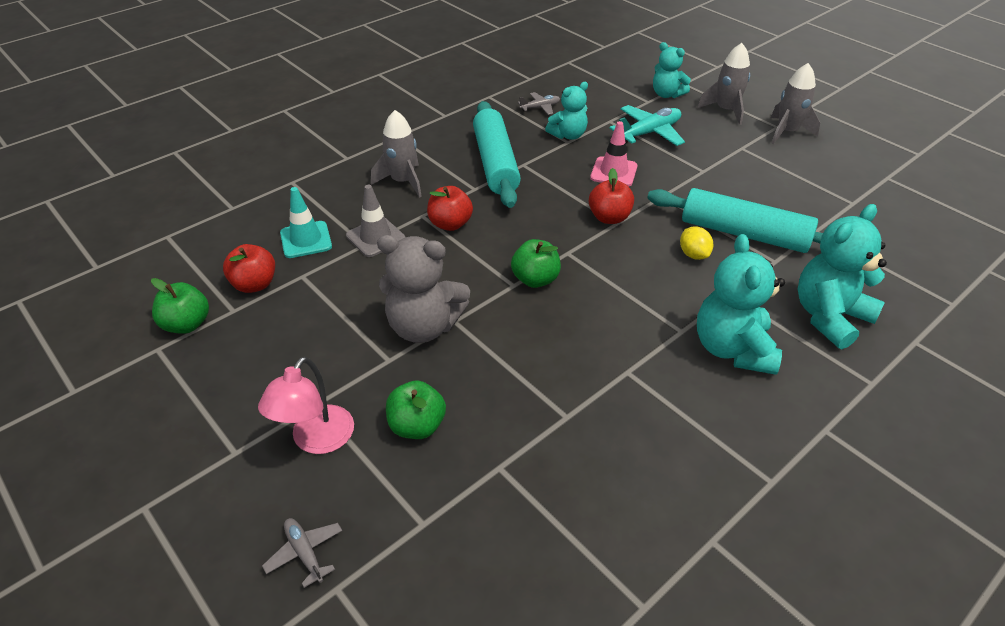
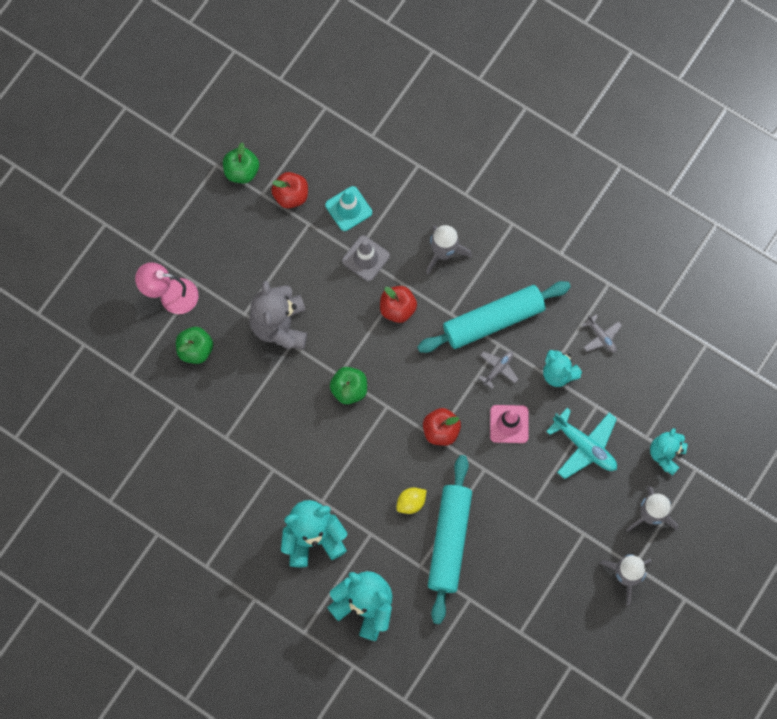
camera: 75 degrees right, 30 degrees up
(305, 553) = (99, 320): grey plane -> grey plane (498, 369)

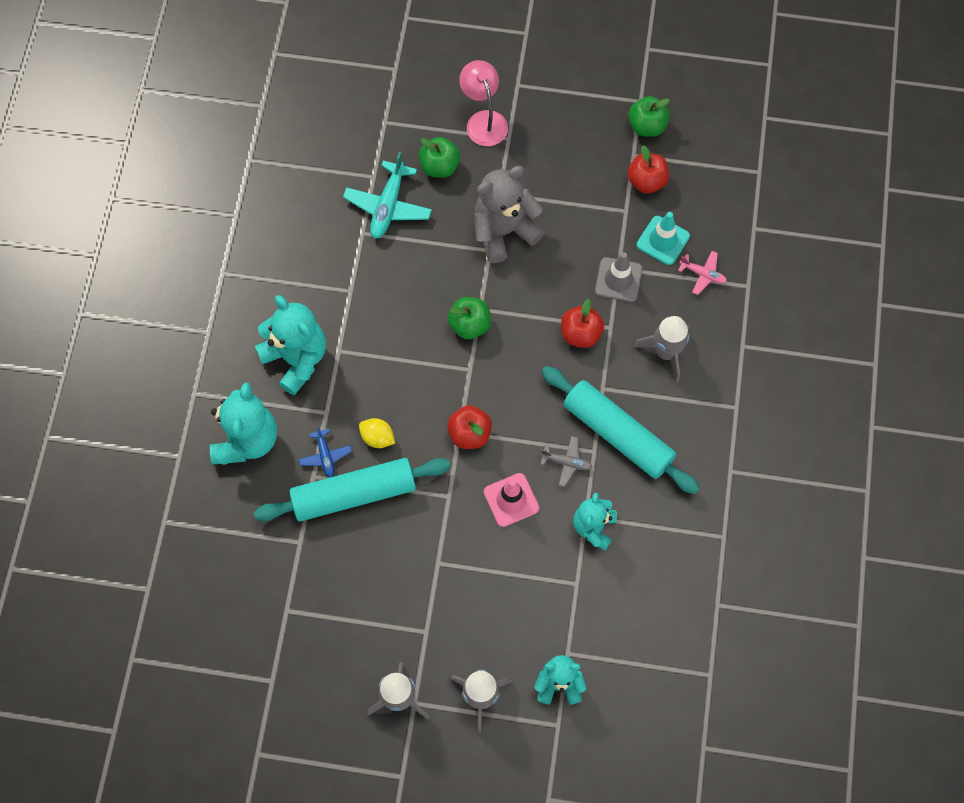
camera: 65 degrees right, 5 degrees down
(392, 193) = (703, 274): none -> pink plane
(407, 550) = (325, 456): none -> blue plane
(584, 446) = (525, 590): turquoise plane -> turquoise plane (388, 206)
(601, 337) = (658, 555): grey plane -> none

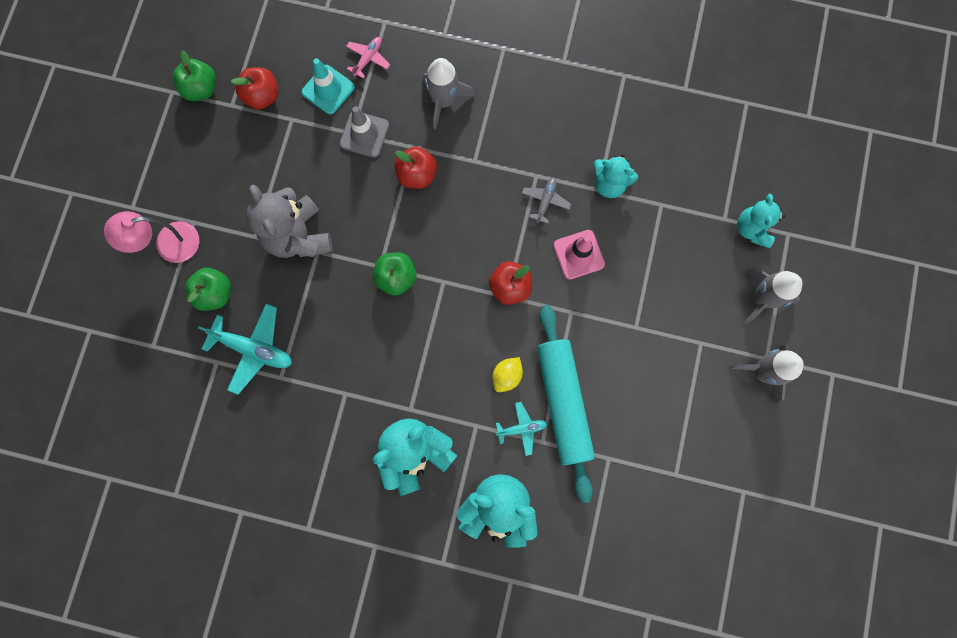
camera: 85 degrees left, 10 degrees up
(325, 456) = (521, 428): blue plane -> turquoise plane
(618, 434) = (521, 153): turquoise rolling pin -> none

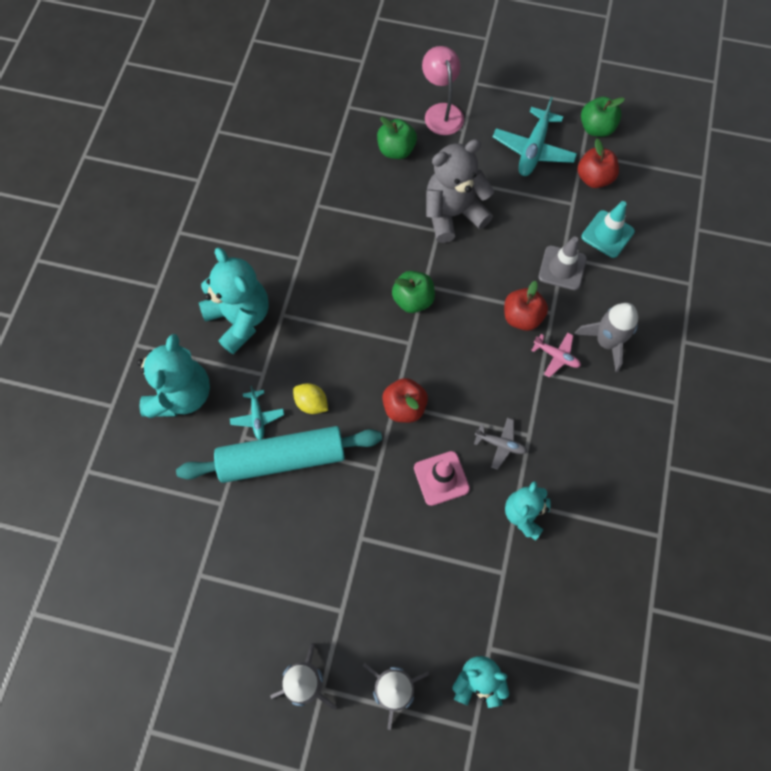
camera: 90 degrees right, 10 degrees down
(253, 349) = (344, 182): turquoise plane -> turquoise plane (533, 149)
(368, 59) = (646, 269): pink plane -> pink plane (556, 356)

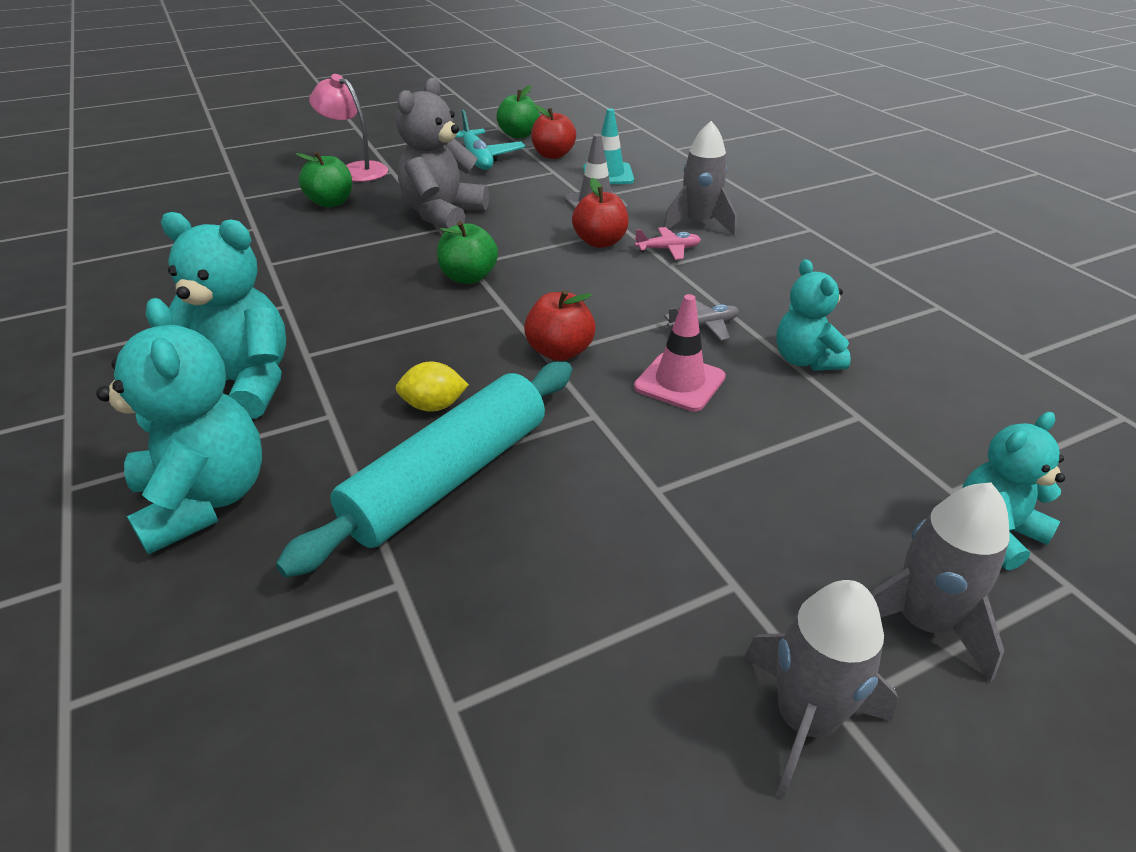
camera: 40 degrees left, 30 degrees down
(257, 417) = (364, 458): turquoise plane -> none

